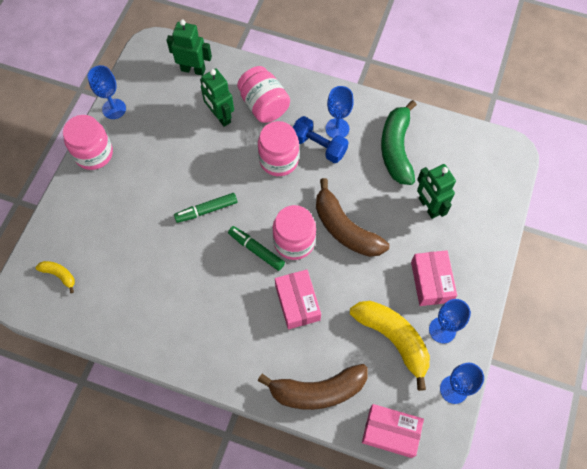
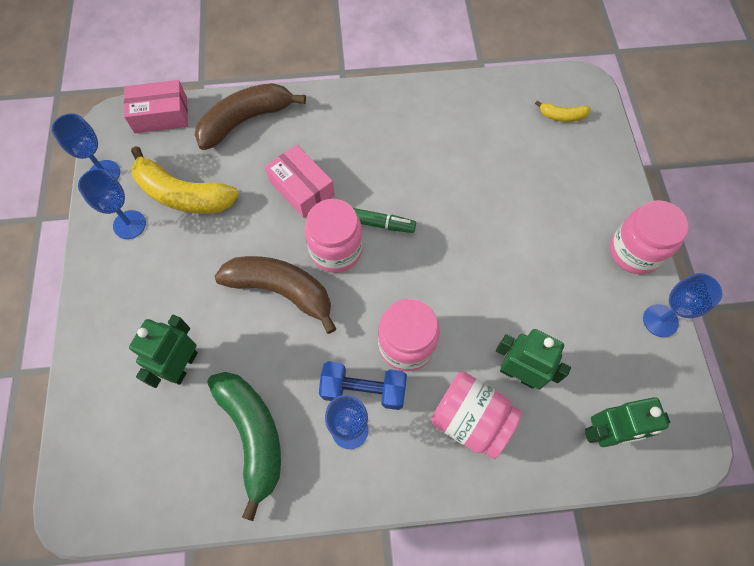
camera: 155 degrees right, 0 degrees up
(207, 210) = (457, 243): green marker -> none
(428, 207) = (183, 366): green robot -> green robot turned 105 degrees counterclockwise
(431, 282) = (155, 271): pink box -> none

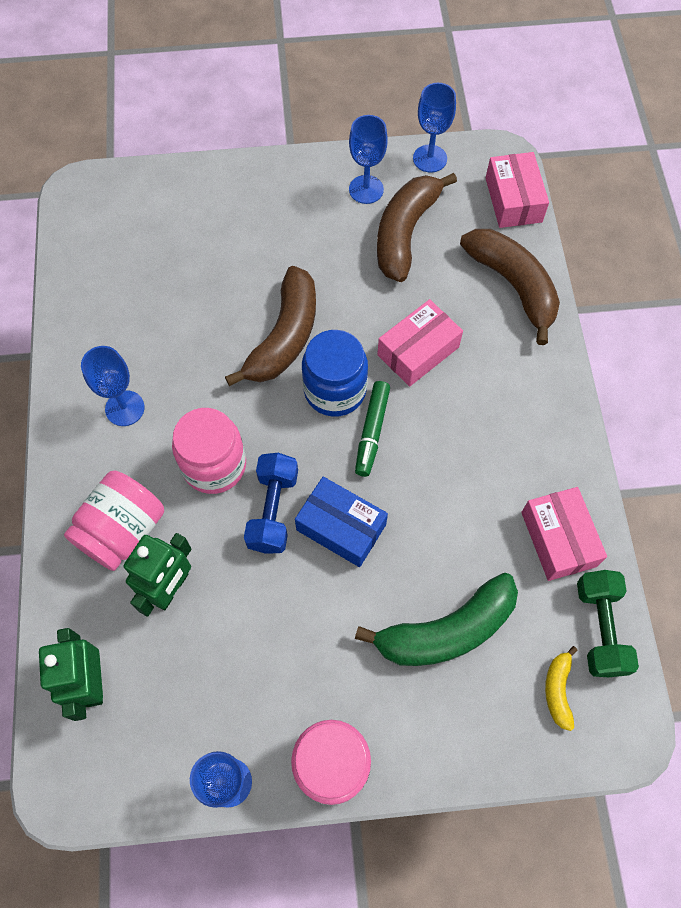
camera: 90 degrees right, 0 degrees up
(182, 194) = (405, 233): yellow banana -> brown banana
(183, 366) = (205, 254): green robot -> none
(253, 435) = (129, 321): green banana -> green banana (446, 631)
(336, 250) = (335, 390): pink jar -> blue jar
(363, 390) = (166, 421): blue dumbbell -> blue dumbbell (273, 510)
(457, 108) = (558, 539): none -> pink box
(457, 245) = (341, 527): none -> blue box
(518, 90) = (600, 628): none -> green dumbbell

